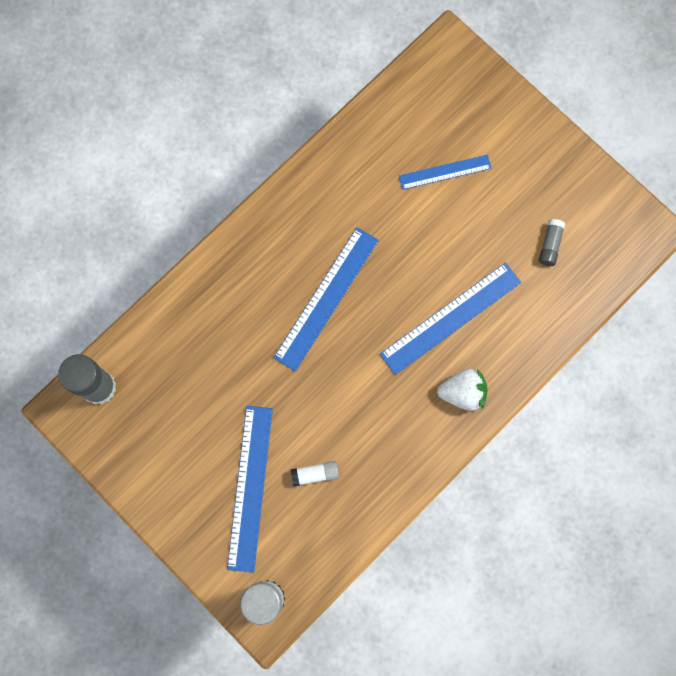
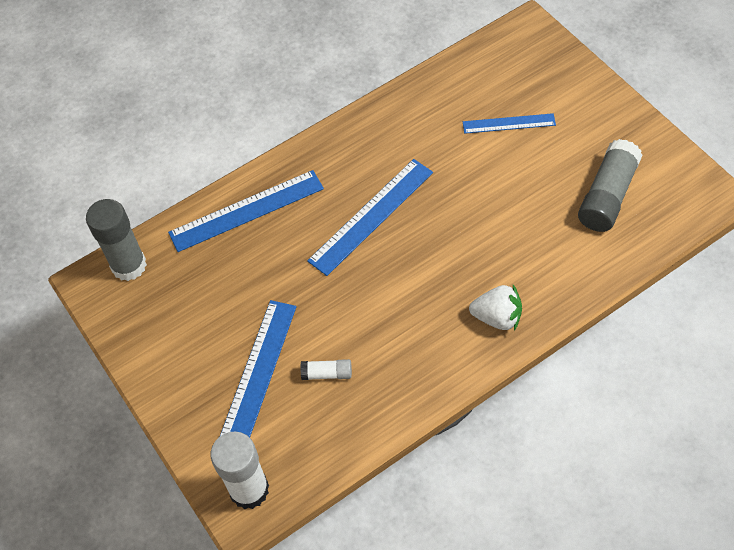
camera: 15 degrees right, 20 degrees down
(450, 318) = (495, 248): blue ruler -> blue ruler (246, 210)
(550, 245) = (607, 196): grey glue stick -> grey glue stick, size x2.03

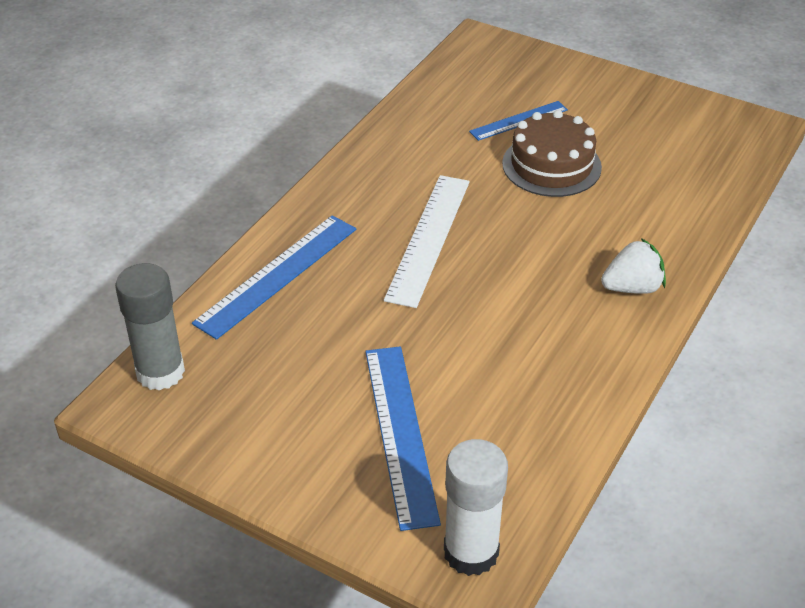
camera: 30 degrees left, 15 degrees down
(327, 374) = (483, 401): white glue stick -> none
(371, 216) = (428, 238): blue ruler -> white ruler
(507, 177) = (551, 165): none -> brown cake
(607, 196) = (663, 153): grey glue stick -> none

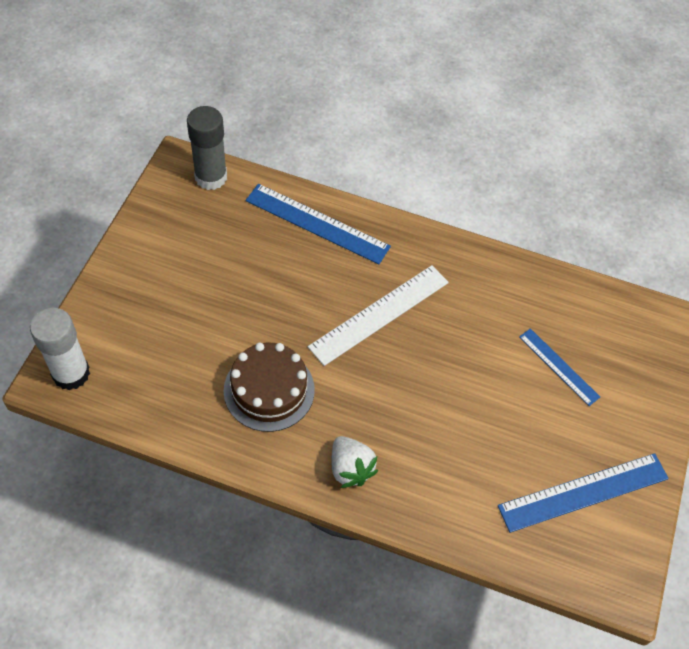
camera: 75 degrees right, 15 degrees up
(400, 433) = (171, 320): blue ruler -> blue ruler (583, 492)
(428, 238) = (379, 314): white ruler -> white ruler turned 45 degrees counterclockwise
(551, 165) = (500, 397): brown cake -> brown cake (269, 390)

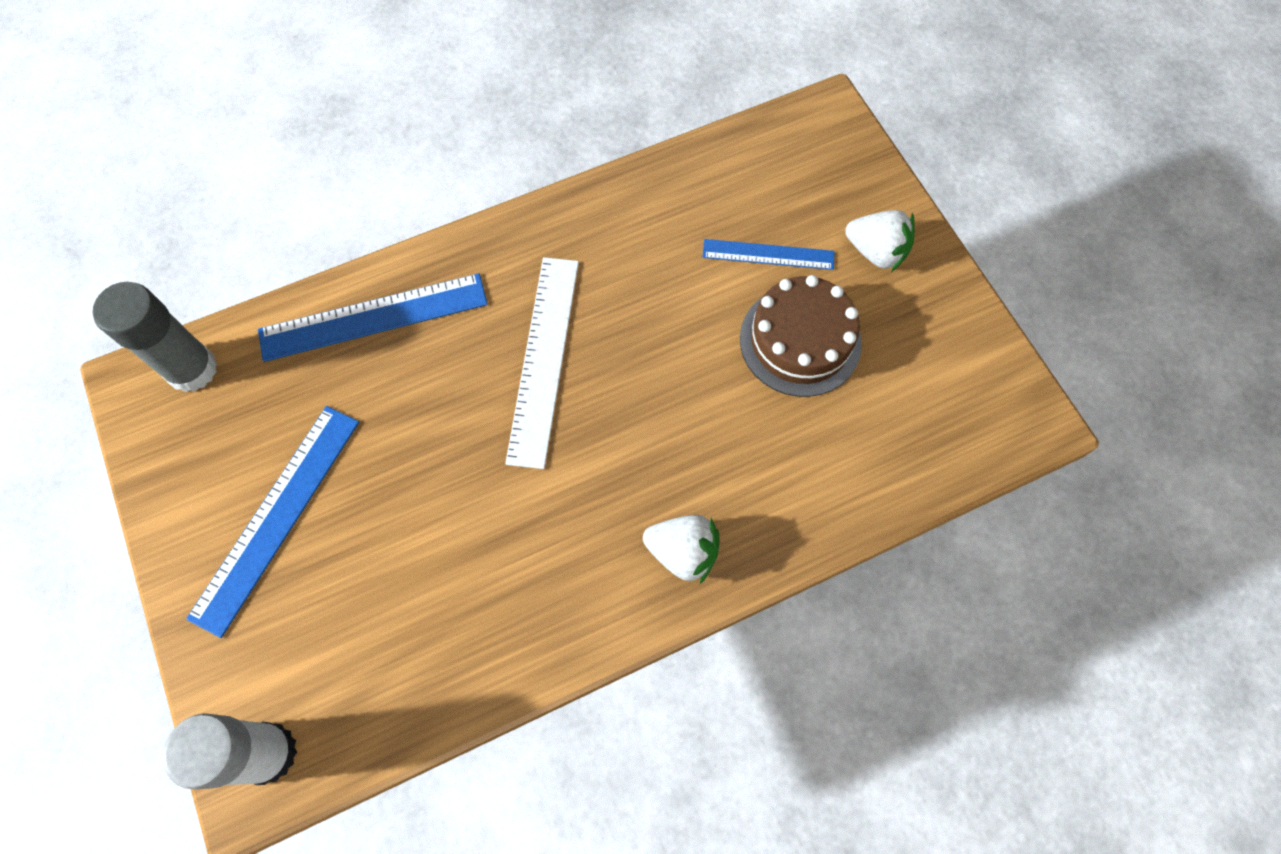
camera: 40 degrees left, 10 degrees up
(269, 390) = (514, 551): brown cake -> brown cake (800, 341)
(583, 492) = (911, 360): blue ruler -> blue ruler (276, 516)
(626, 418) = (876, 251): none -> white strawberry

